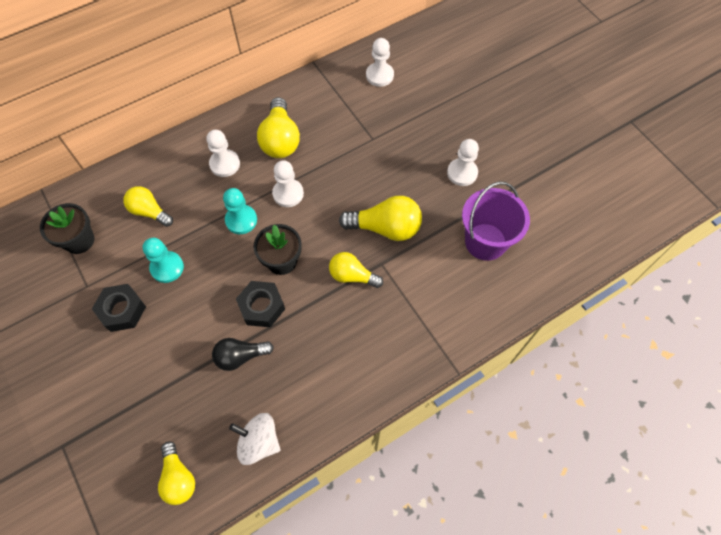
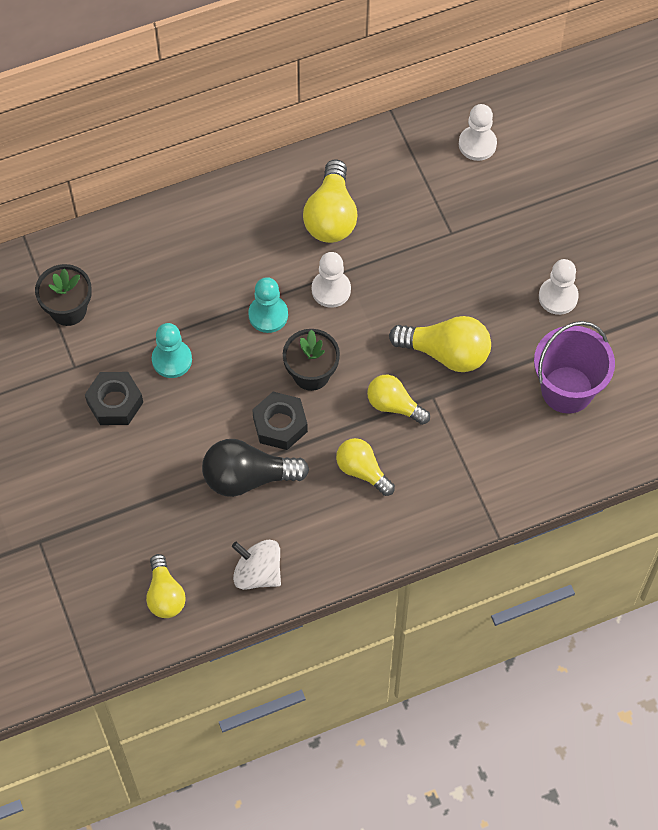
camera: 10 degrees right, 0 degrees up
(149, 212) = (156, 286): yellow light bulb -> yellow light bulb (362, 471)
(225, 164) = (256, 238): white pawn -> none
(240, 356) = (248, 477): black light bulb -> black light bulb, size x1.52

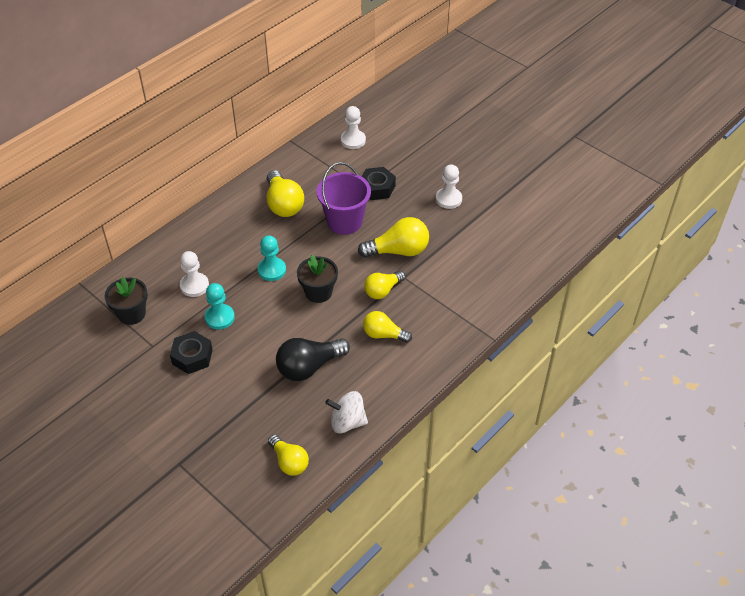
camera: 25 degrees left, 15 degrees down
(280, 425) = (314, 328): black nut -> black nut (377, 188)
(331, 290) = (305, 243): white pawn -> white pawn (194, 286)
(394, 405) = (382, 290): yellow light bulb -> yellow light bulb turned 45 degrees counterclockwise
(567, 389) = (484, 244): purple bucket -> purple bucket (344, 222)

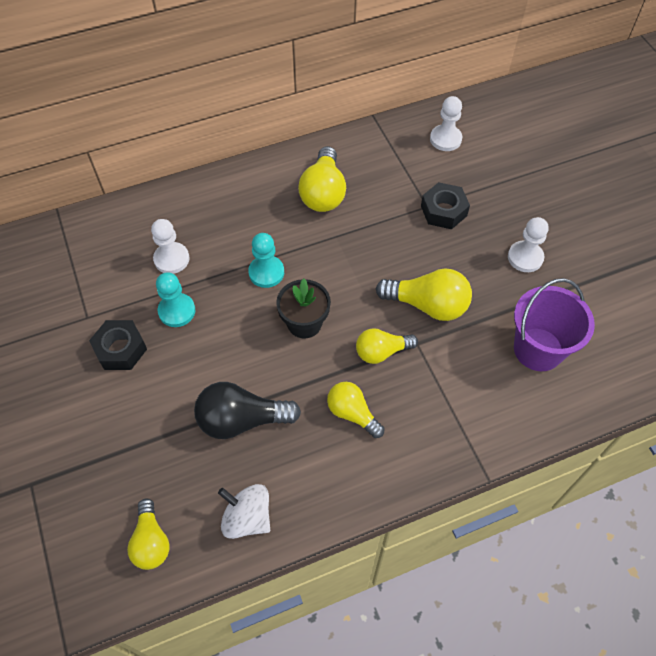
camera: 25 degrees right, 10 degrees up
(132, 314) = (87, 268): black flower pot -> none
(344, 222) = (382, 241): purple bucket -> purple bucket (538, 349)

